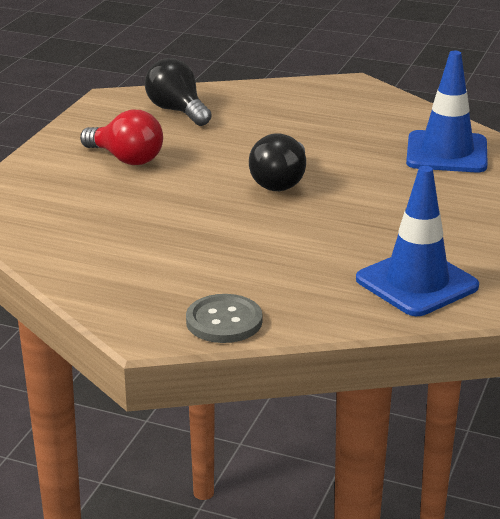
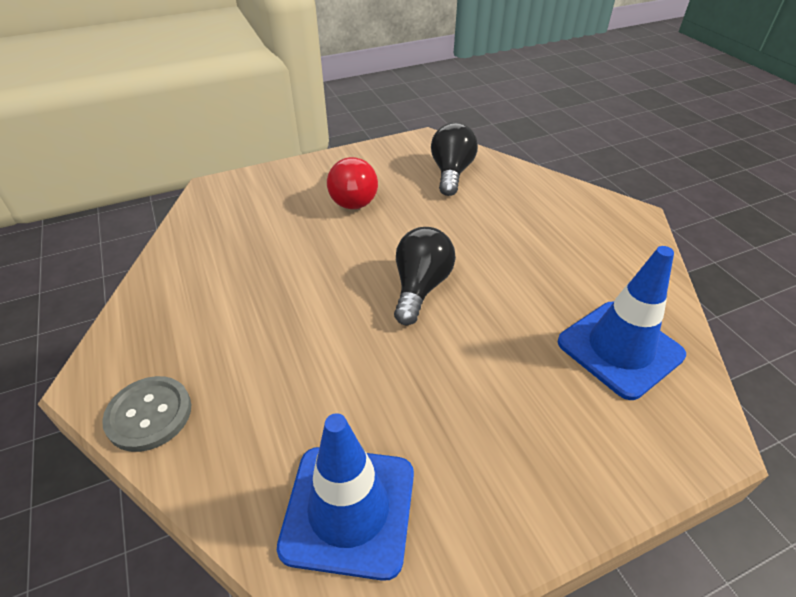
camera: 45 degrees right, 15 degrees up
(280, 182) = (420, 287): black light bulb -> black light bulb turned 135 degrees clockwise

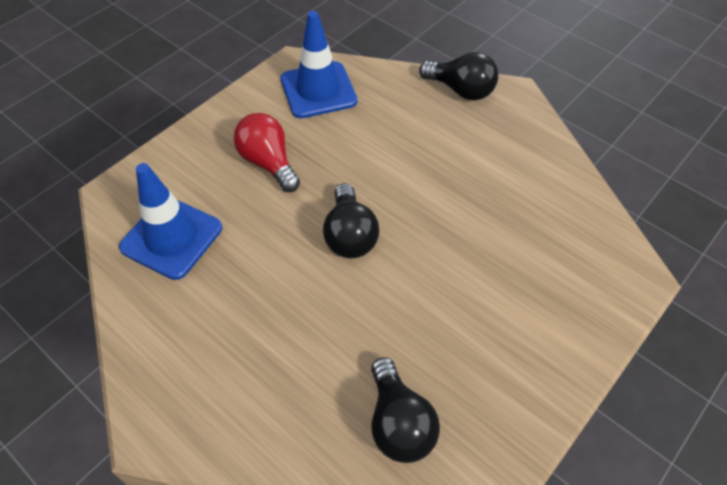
camera: 155 degrees right, 10 degrees up
(149, 414) = (461, 90): grey button -> black light bulb
(352, 198) = (484, 323): red light bulb -> red light bulb (268, 163)

